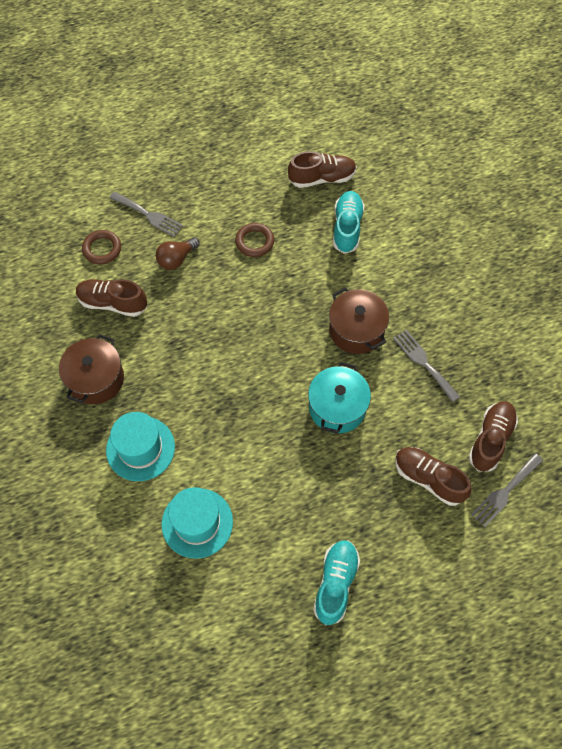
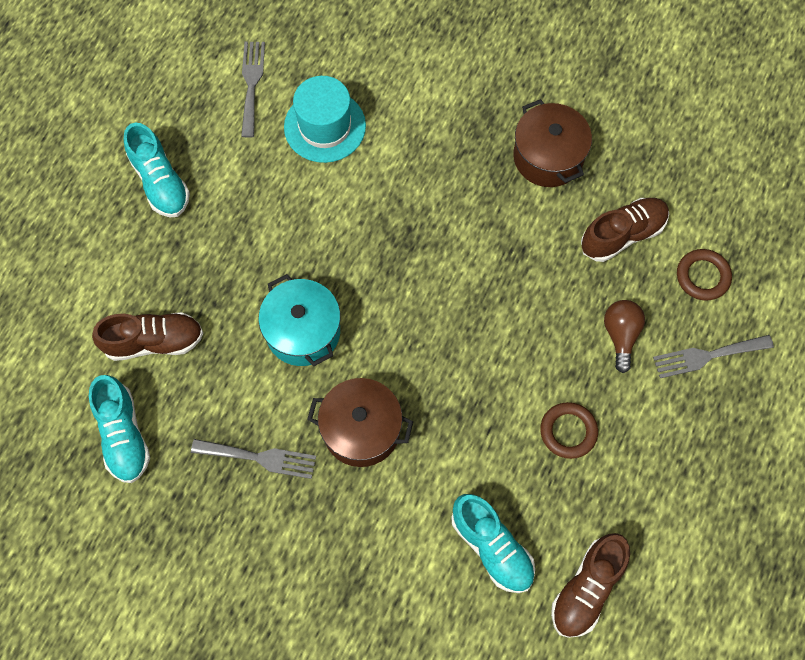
camera: 135 degrees right, 5 degrees up
(140, 448) = (439, 138): turquoise hat -> none
(490, 440) = (123, 435): brown shoe -> turquoise shoe
(505, 492) = (69, 394): grey fork -> grey fork (251, 84)

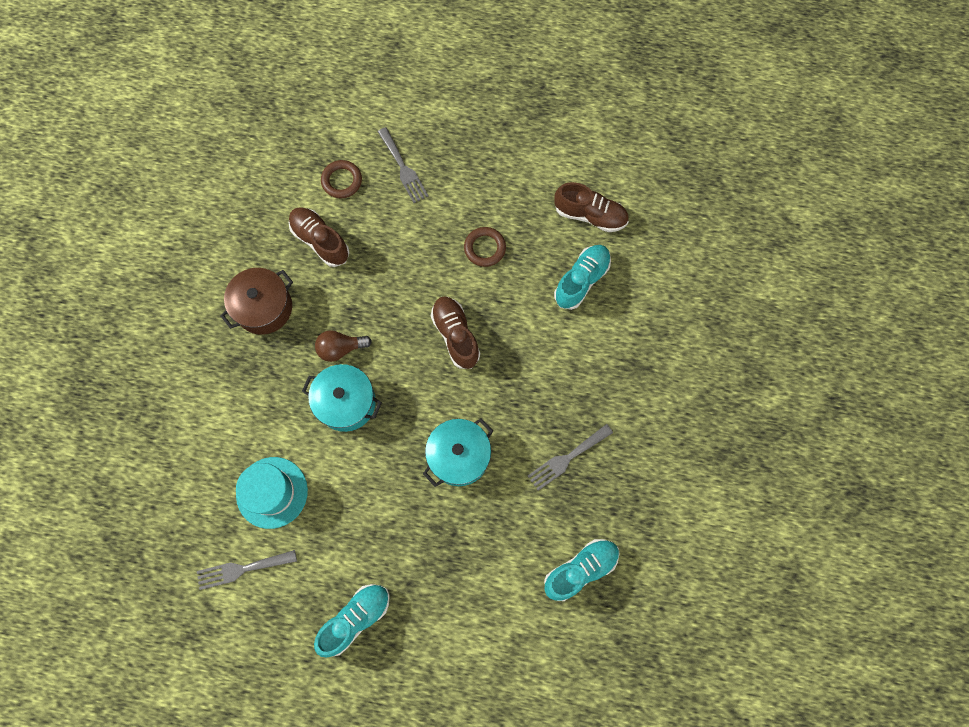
camera: 105 degrees left, 5 degrees up
(154, 341) = (499, 573): brown shoe -> brown shoe (455, 335)
(259, 458) = (567, 458): grey fork -> grey fork turned 120 degrees counterclockwise
(361, 429) = (524, 390): brown pot -> none
(405, 222) = (346, 402): none -> turquoise pot
(621, 335) = (402, 227): brown light bulb -> brown light bulb (340, 348)

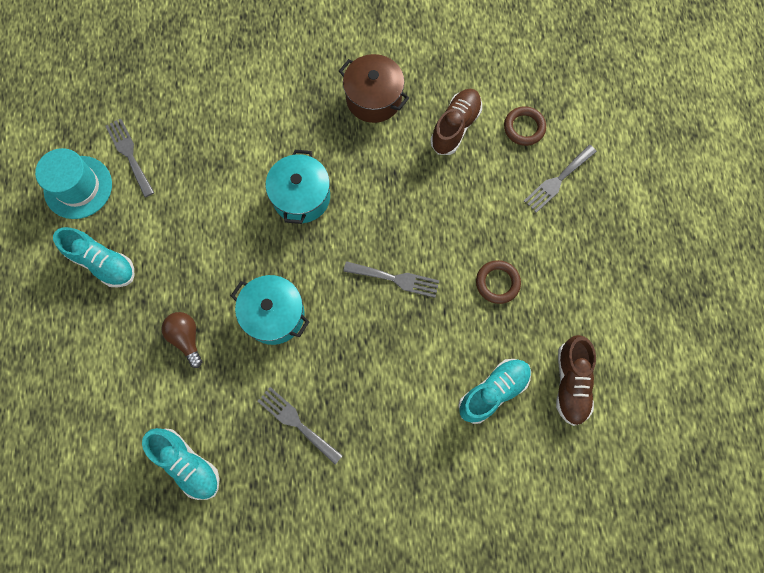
camera: 75 degrees right, 0 degrees up
(272, 492) = (202, 158): turquoise hat -> turquoise hat (78, 187)
(340, 348) = (353, 176): brown light bulb -> brown light bulb (186, 338)
(455, 335) = (396, 279): brown shoe -> grey fork
(581, 280) = (493, 391): turquoise shoe -> turquoise shoe turned 60 degrees counterclockwise

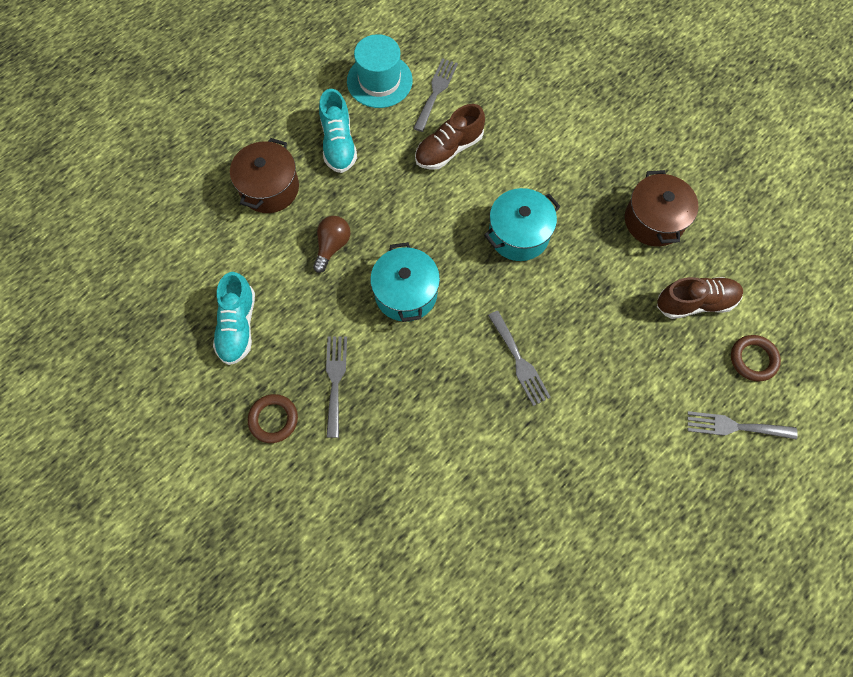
camera: 50 degrees right, 5 degrees down
(91, 347) = (269, 188): none -> brown pot
(493, 391) = (496, 520): turquoise shoe -> none
(497, 283) = (593, 448): brown ring -> brown ring (273, 419)
(571, 383) = (564, 585): brown shoe -> brown shoe (449, 149)

